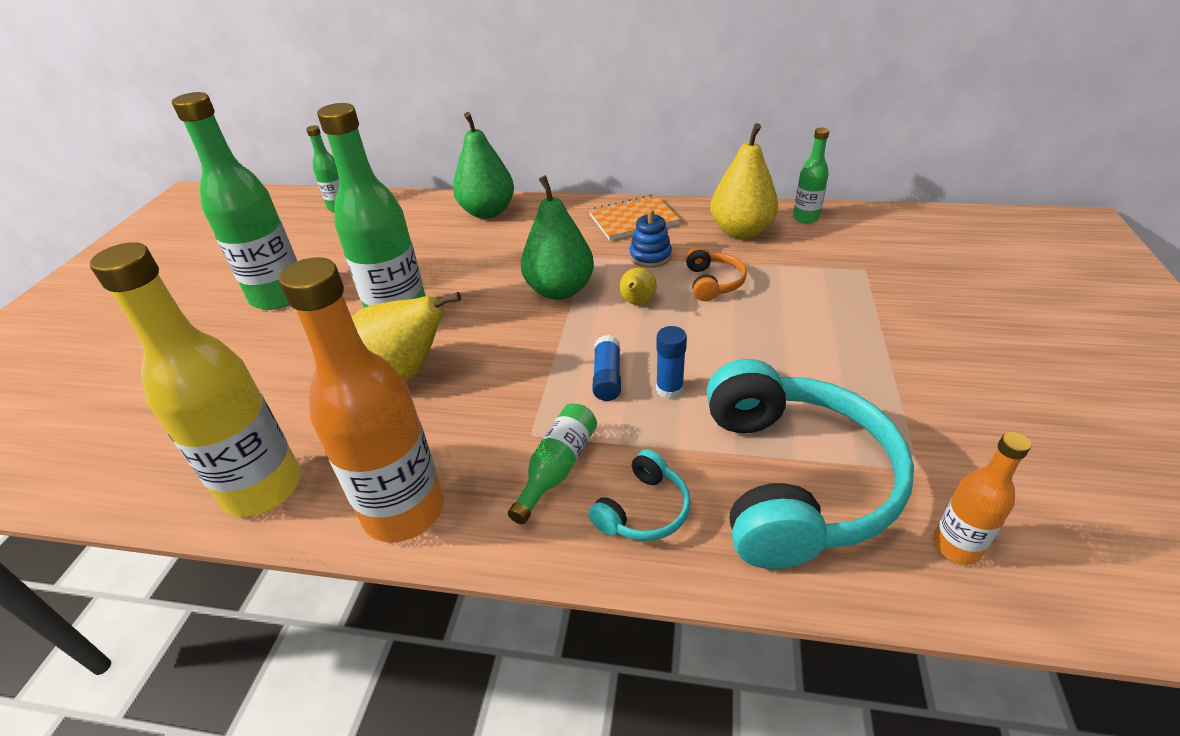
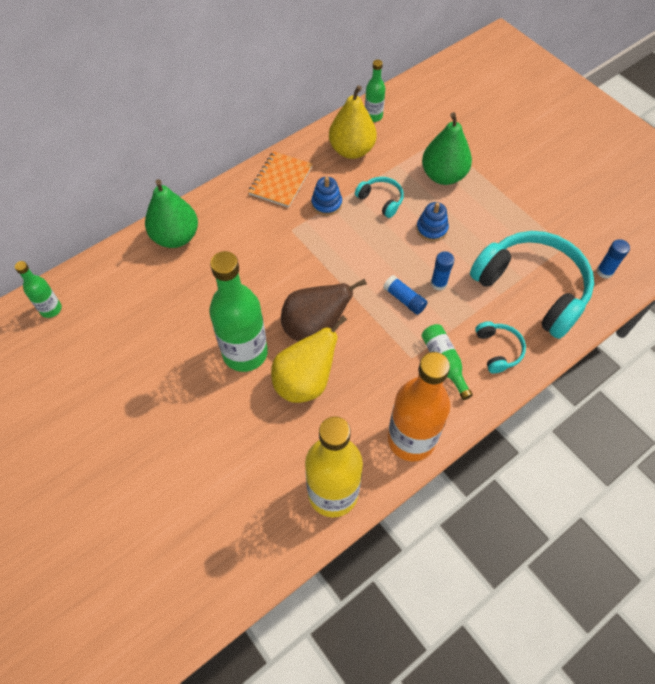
camera: 50 degrees left, 20 degrees up
(279, 296) = (139, 403): green bottle -> none
(484, 339) = (314, 327): none -> brown pear
(560, 290) = (309, 264): green pear -> green pear (443, 175)
(637, 303) = (360, 242): yellow pear -> none
(713, 283) = (381, 200): orange headphones -> turquoise headphones
(736, 337) = (431, 229): none -> blue stacking toy
(956, 546) = (604, 271): orange bottle -> blue glue stick

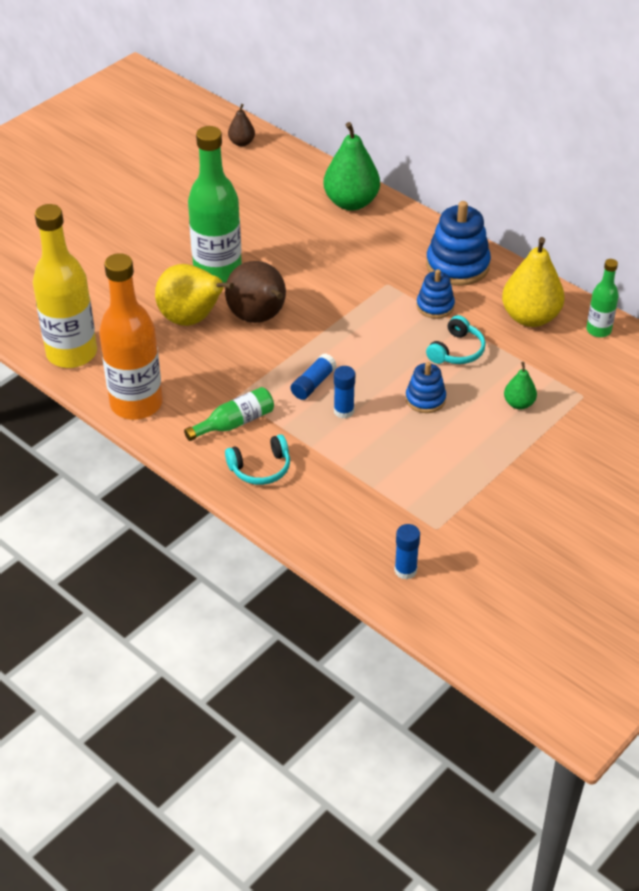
camera: 80 degrees right, 15 degrees down
(51, 309) = (241, 143): green bottle -> brown pear
(281, 181) = (457, 265): orange notebook -> blue stacking toy
(443, 175) = (519, 403): green pear -> green pear, size x0.50
(532, 288) = (358, 497): turquoise headphones -> none

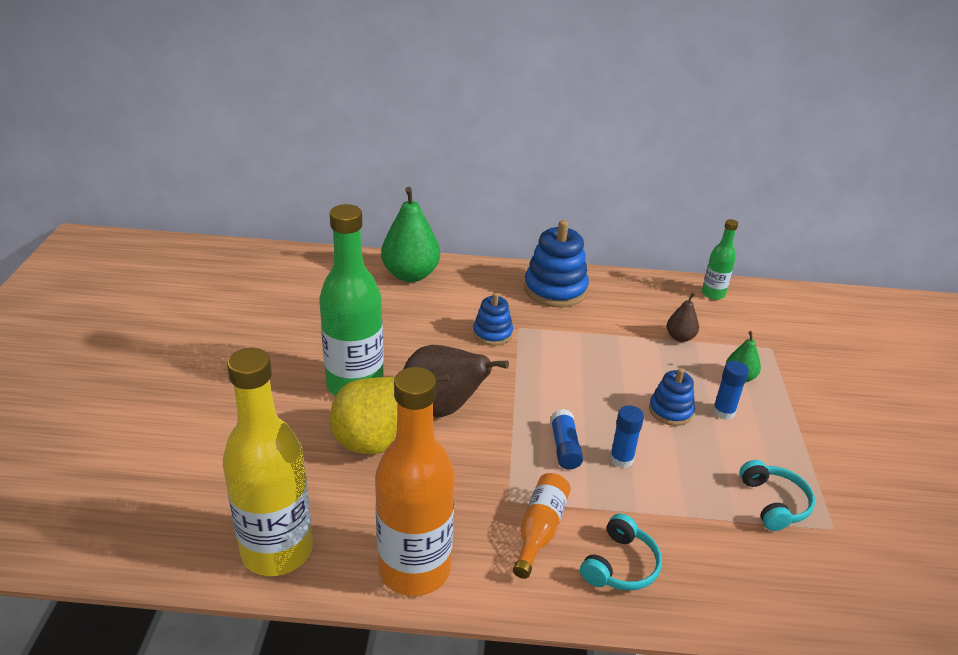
camera: 40 degrees left, 10 degrees down
(234, 423) = (539, 530): green bottle -> orange bottle
(241, 143) = (254, 262): brown pear -> brown pear (680, 337)
(405, 570) = (868, 590): blue glue stick -> blue glue stick (723, 412)
(435, 306) = (579, 328): blue stacking toy -> blue stacking toy (492, 333)
(456, 351) = (640, 357): turquoise headphones -> turquoise headphones (774, 503)
(530, 317) = (657, 305): yellow pear -> none

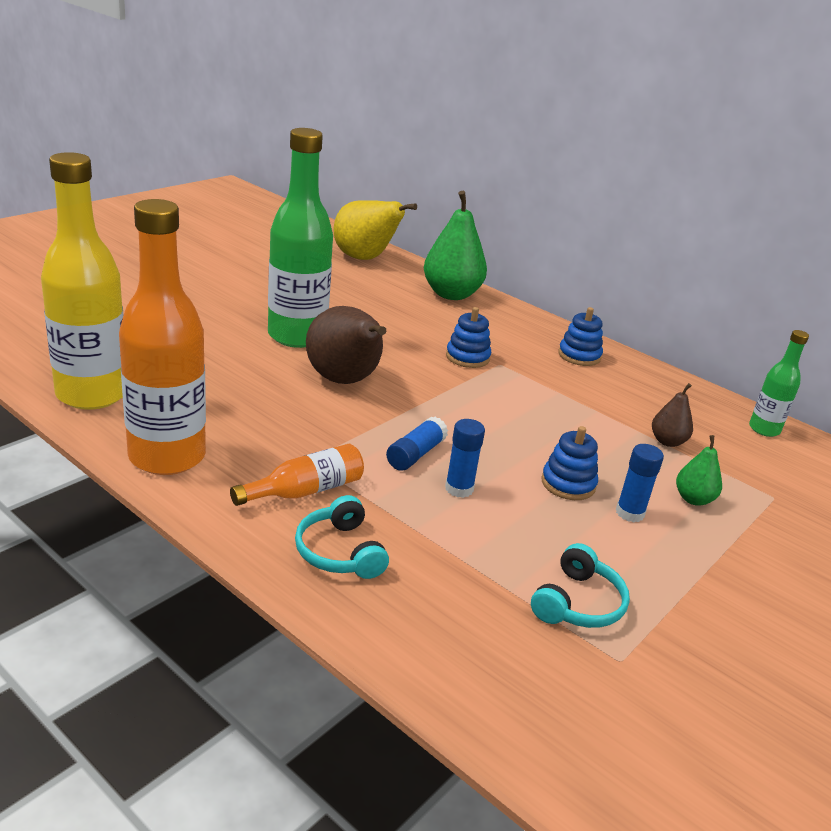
camera: 35 degrees right, 5 degrees down
(377, 443) = (259, 375): yellow pear -> yellow pear (365, 259)
(555, 289) = (579, 356): blue stacking toy -> blue stacking toy, size x0.58
(620, 565) = (340, 552): turquoise headphones -> turquoise headphones turned 90 degrees clockwise

